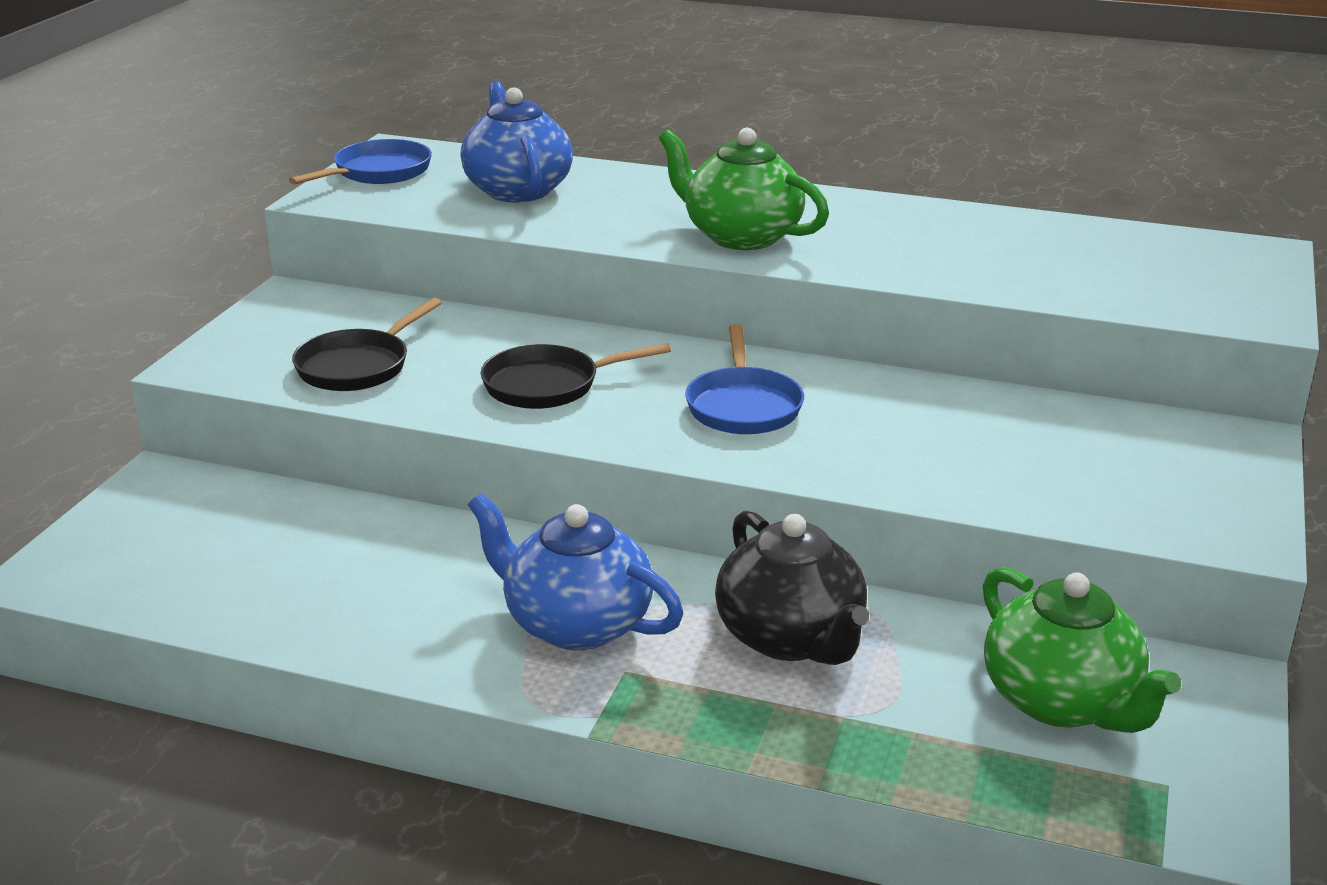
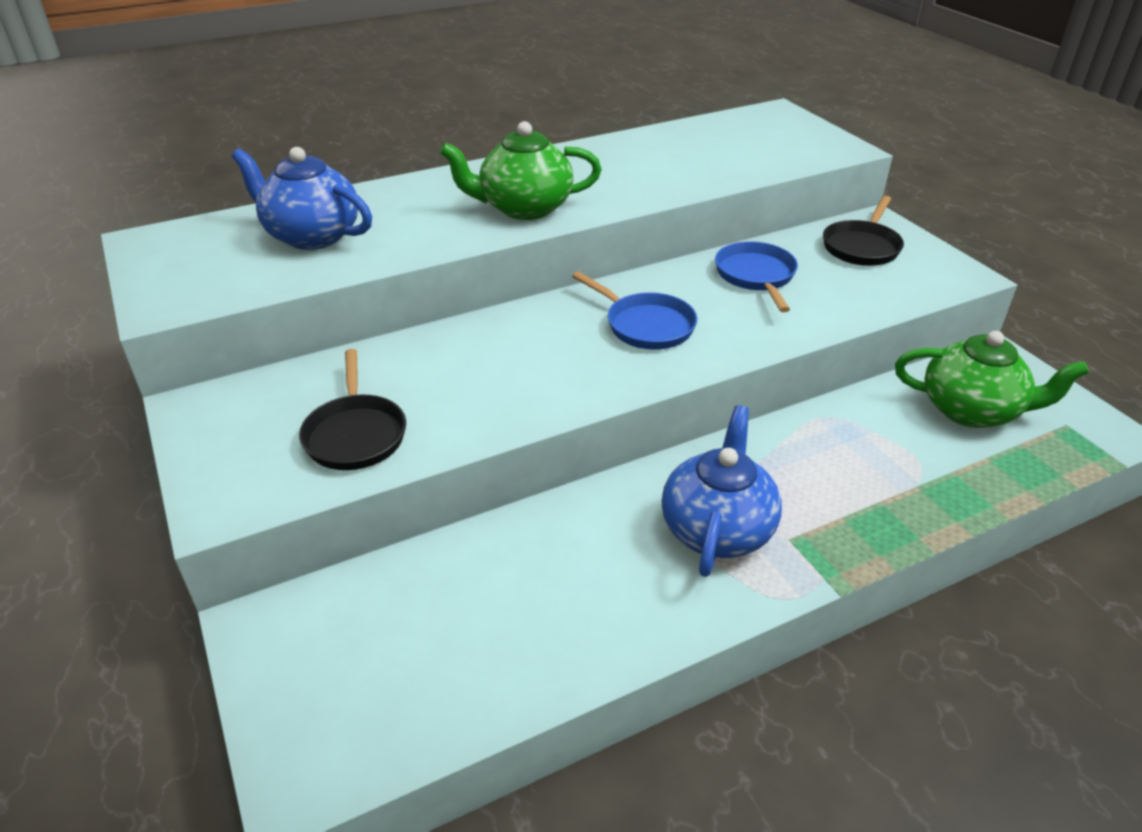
camera: 45 degrees left, 10 degrees up
(378, 172) = (168, 266): blue pan -> blue pan (756, 276)
(548, 385) = (512, 374): black pan -> black pan (862, 247)
(576, 624) = (717, 529): blue teapot -> blue teapot turned 120 degrees clockwise
(791, 638) = (824, 458): black teapot -> none

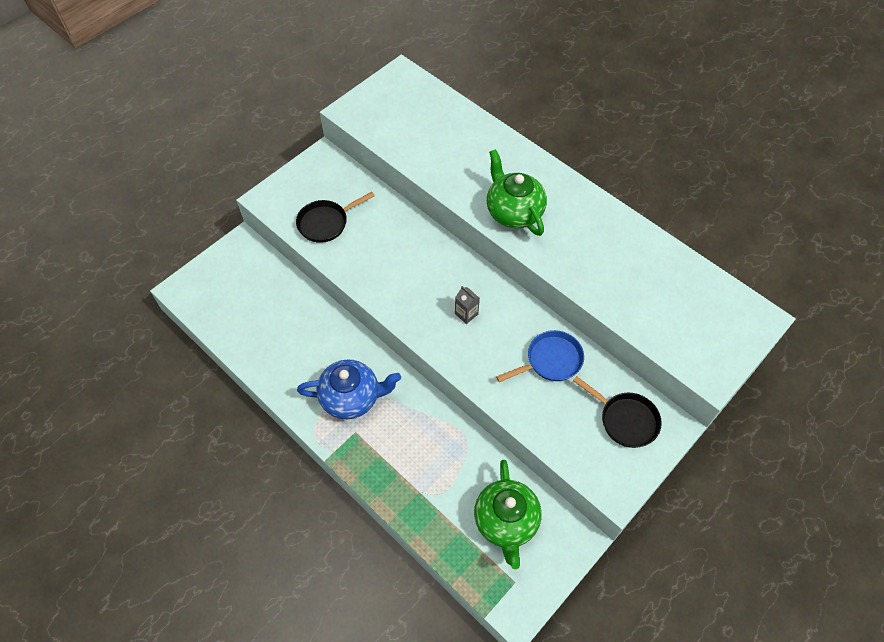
camera: 70 degrees right, 20 degrees up
(311, 236) = (436, 132): blue teapot -> none
(645, 325) = (466, 314): blue pan -> grey carton
(862, 247) = (625, 420): black pan -> black pan turned 150 degrees counterclockwise

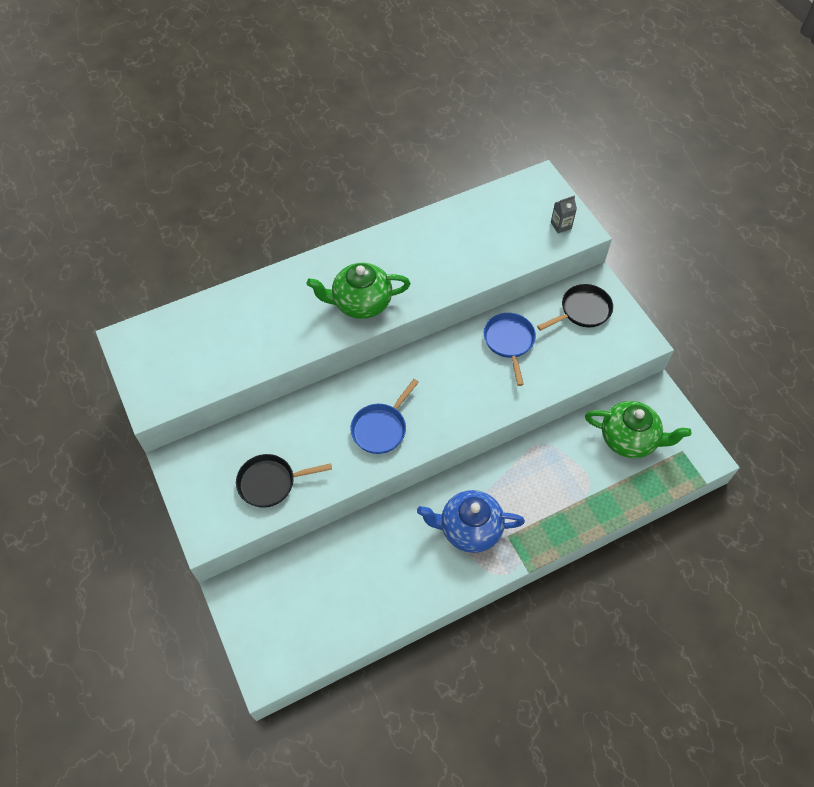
camera: 70 degrees left, 0 degrees up
(326, 223) = (270, 482): black pan -> black pan turned 90 degrees clockwise
(351, 397) = (469, 529): blue teapot -> blue teapot turned 105 degrees counterclockwise
(407, 283) = (381, 428): none -> blue pan
(466, 314) = (436, 390): grey carton -> grey carton (561, 225)

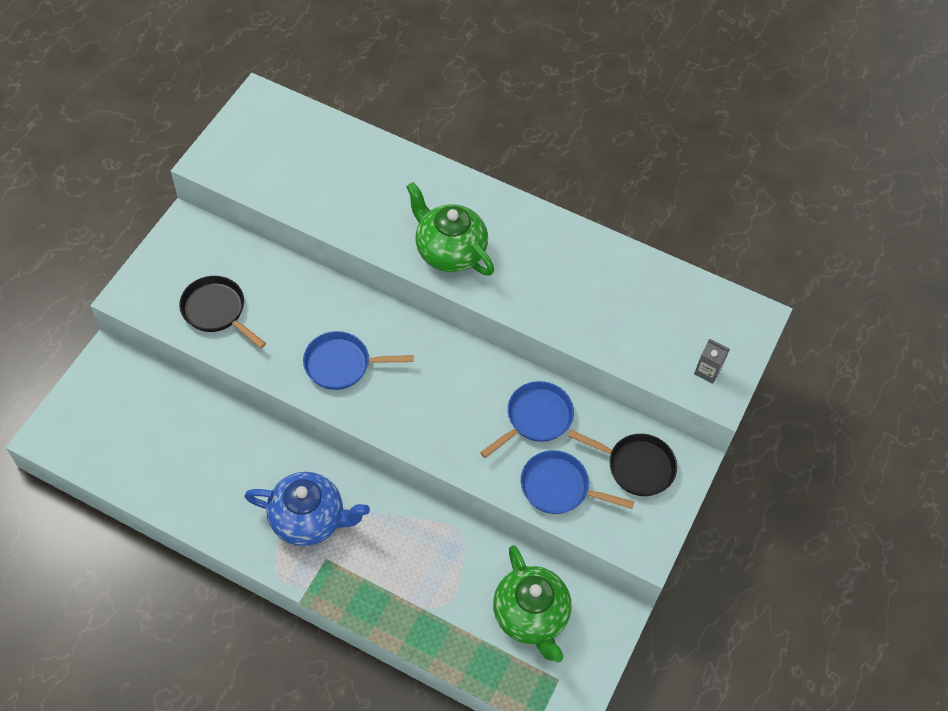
camera: 50 degrees right, 0 degrees up
(469, 529) = (309, 519): blue teapot -> blue teapot turned 135 degrees clockwise
(568, 360) = (559, 487): none -> blue pan

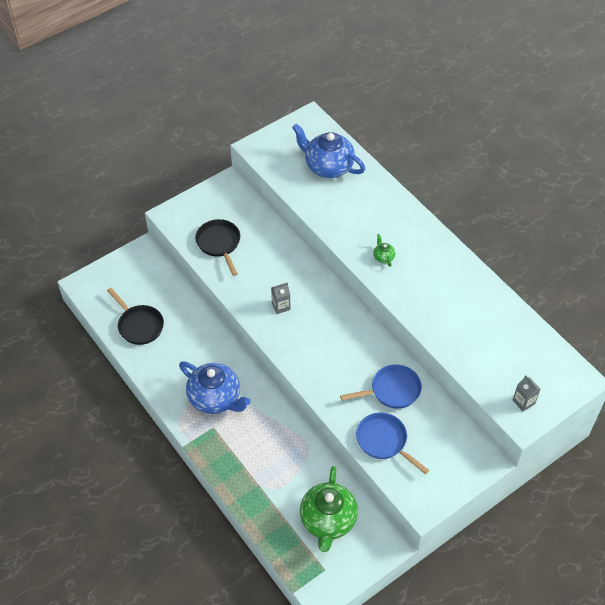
camera: 30 degrees right, 5 degrees down
(317, 155) = (328, 166): none -> blue teapot
(342, 364) = (281, 306): blue pan -> grey carton
(449, 251) = (383, 257): green teapot -> green teapot, size x0.42
(636, 466) = (445, 449): black pan -> black pan (139, 325)

